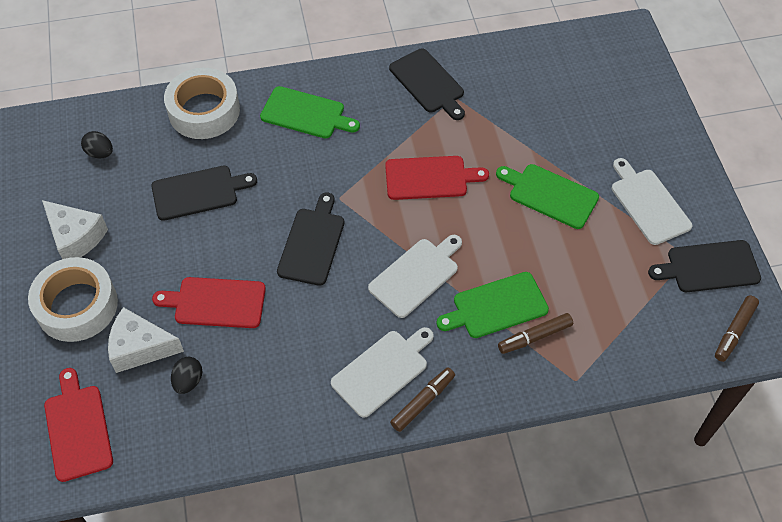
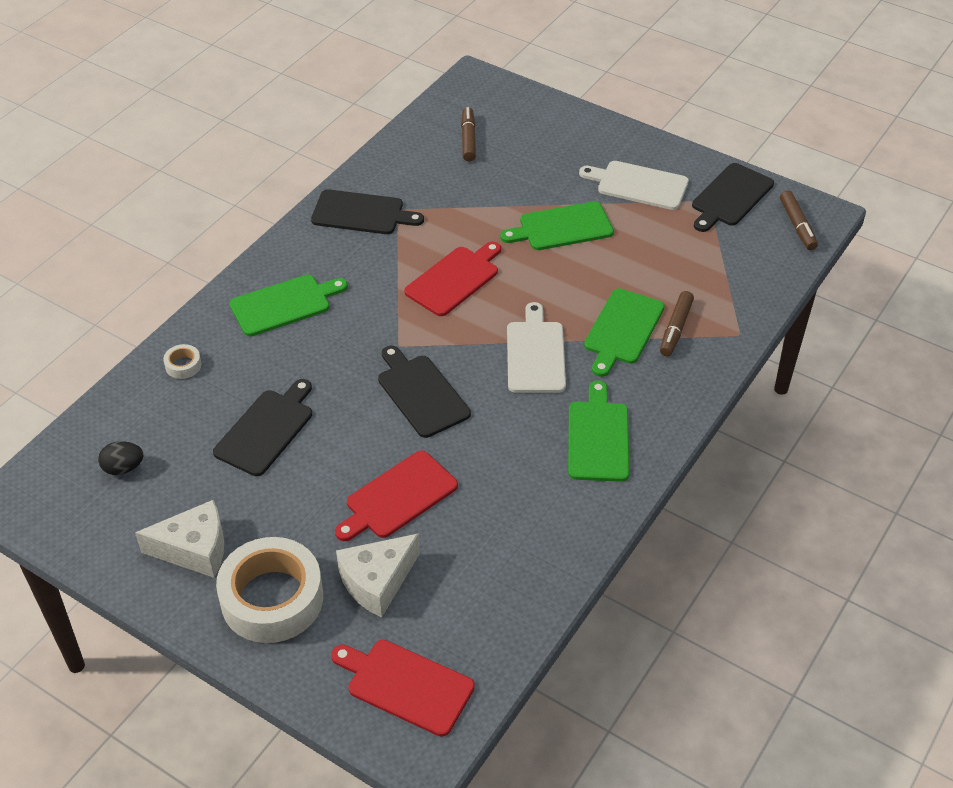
camera: 45 degrees left, 10 degrees down
(188, 381) = (454, 571): black egg -> none
(204, 111) = (183, 365): white tape -> white tape, size x0.40
(382, 371) = (598, 437): white cutting board -> green cutting board
(423, 402) = (655, 433): brown marker -> brown marker (468, 139)

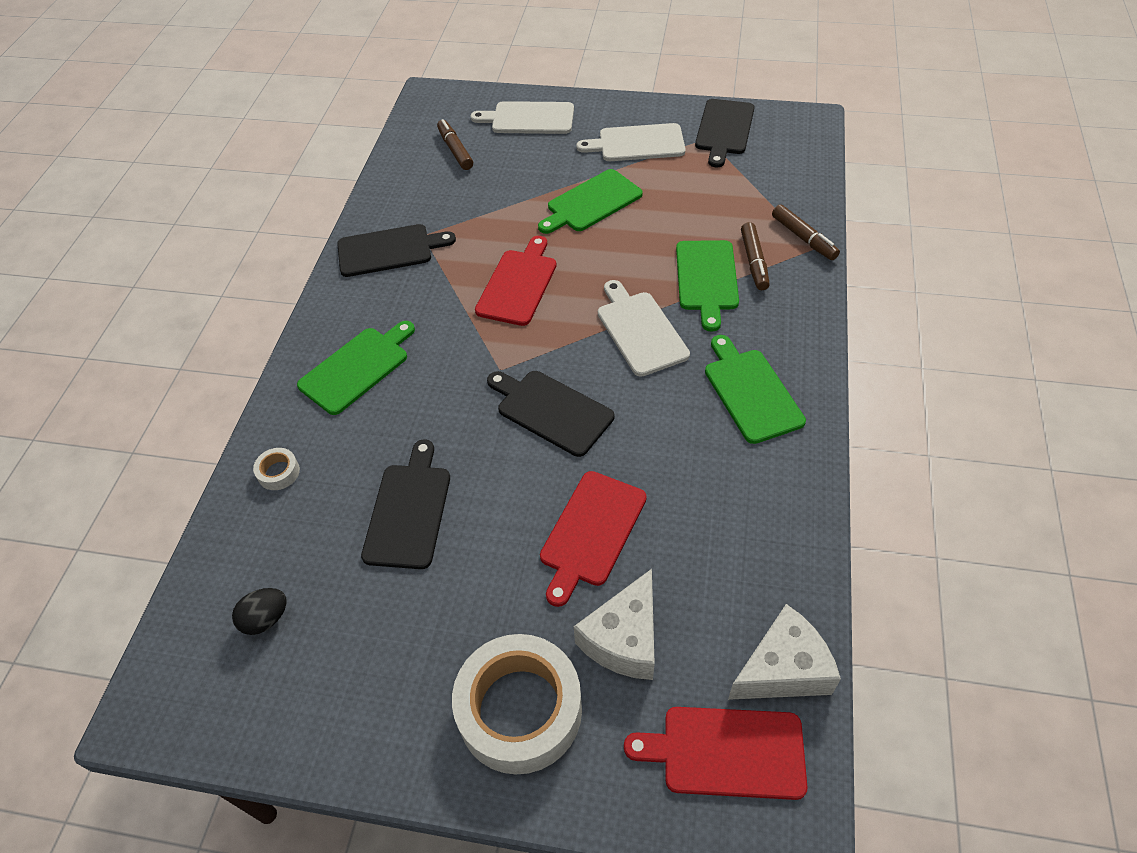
camera: 20 degrees left, 5 degrees up
(194, 549) = (398, 686): white cheese -> white cheese (783, 669)
(552, 129) = (529, 118): none -> white cutting board
(797, 226) = (797, 136): brown marker -> brown marker (804, 238)

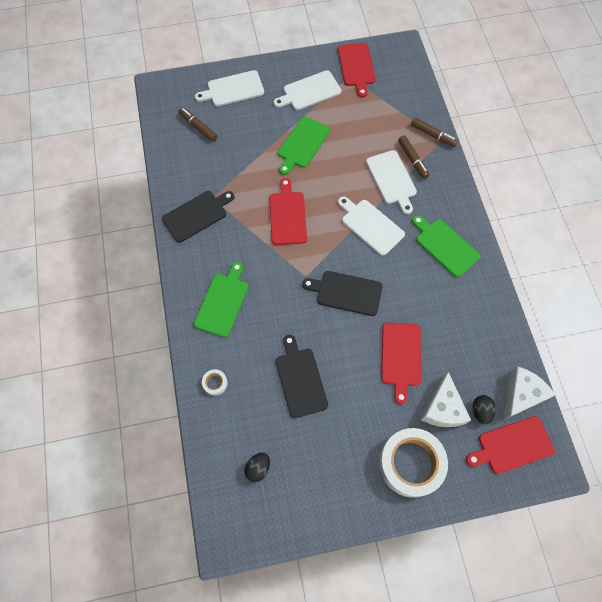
camera: 25 degrees left, 15 degrees up
(692, 669) = (480, 411): none -> black egg
(706, 279) = (392, 179): green cutting board -> white cutting board
(724, 129) = (356, 67): black cutting board -> red cutting board

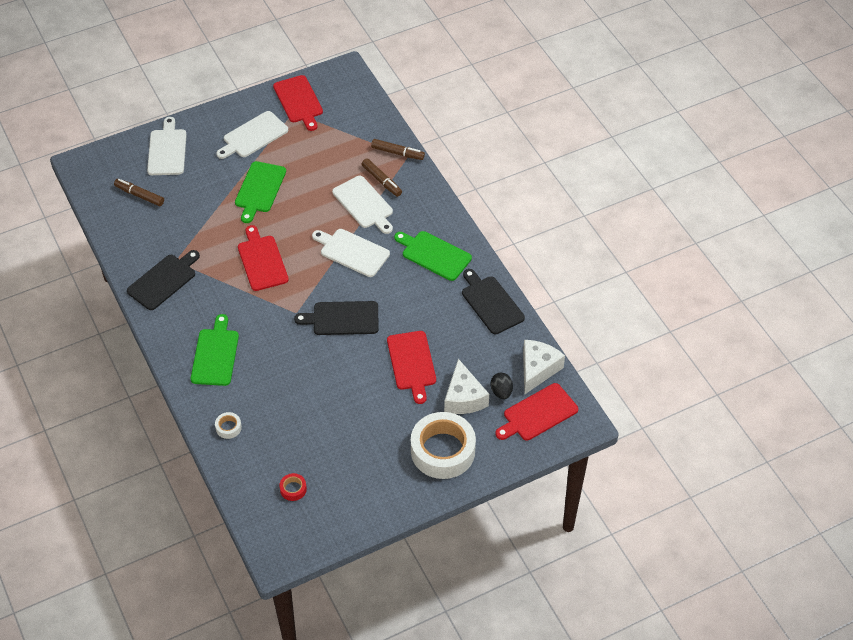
camera: 15 degrees left, 15 degrees down
(233, 89) = (167, 150): white cutting board -> white cutting board turned 120 degrees clockwise
(258, 468) = (293, 489): black egg -> red tape
(300, 379) = (315, 405): black cutting board -> black cutting board (491, 303)

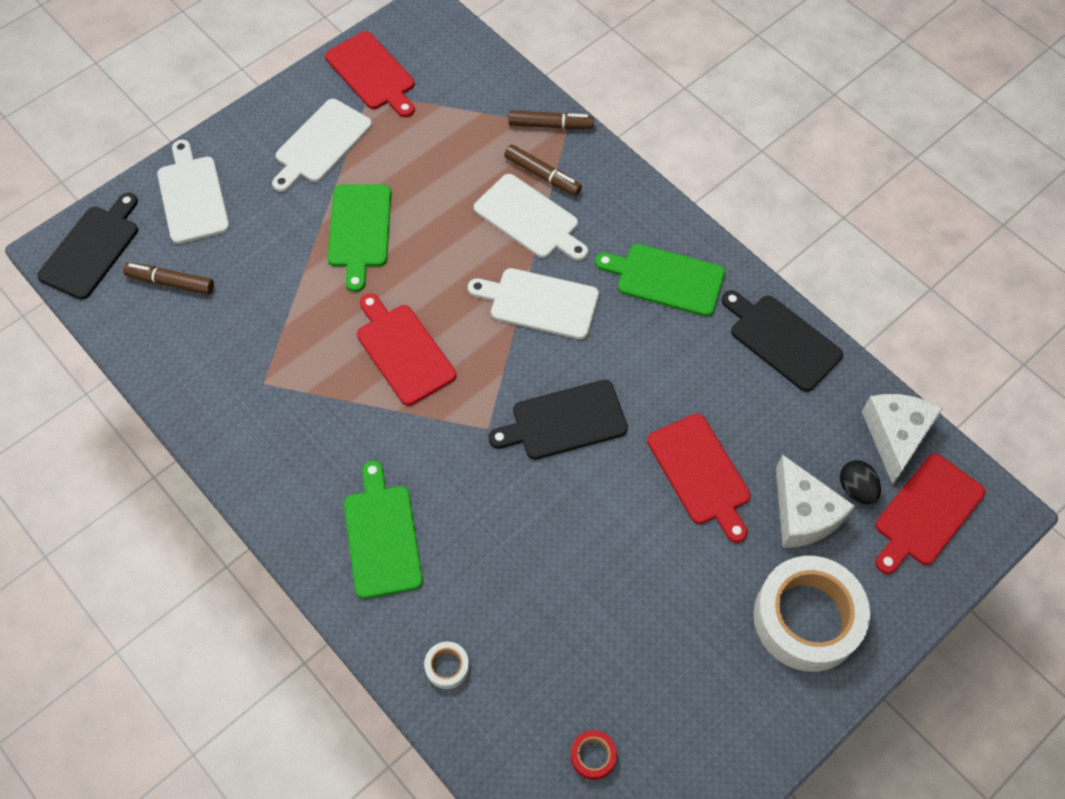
camera: 15 degrees left, 10 degrees up
(164, 280) = (255, 422): black cutting board -> black cutting board (92, 249)

